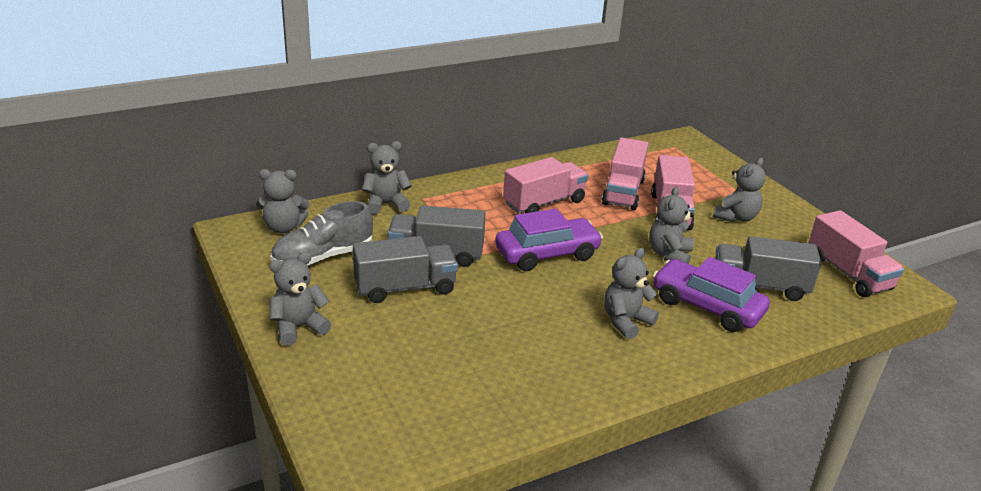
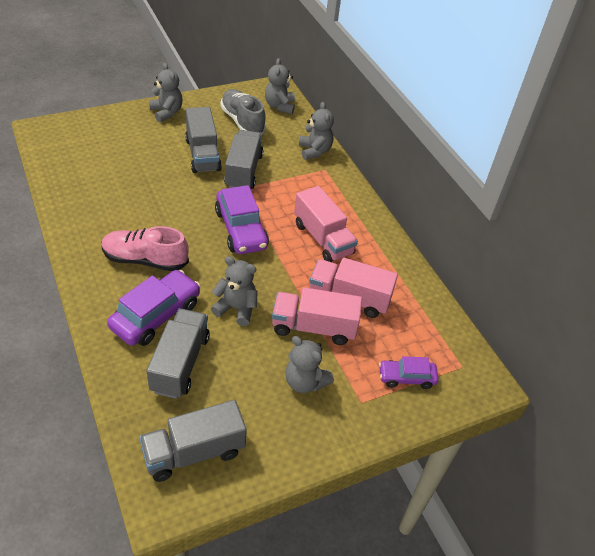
camera: 90 degrees right, 15 degrees up
(626, 321) = (145, 260): grey teddy bear -> pink shoe
(701, 170) = (406, 378): none -> purple car
(848, 273) = (194, 452): pink truck -> grey truck

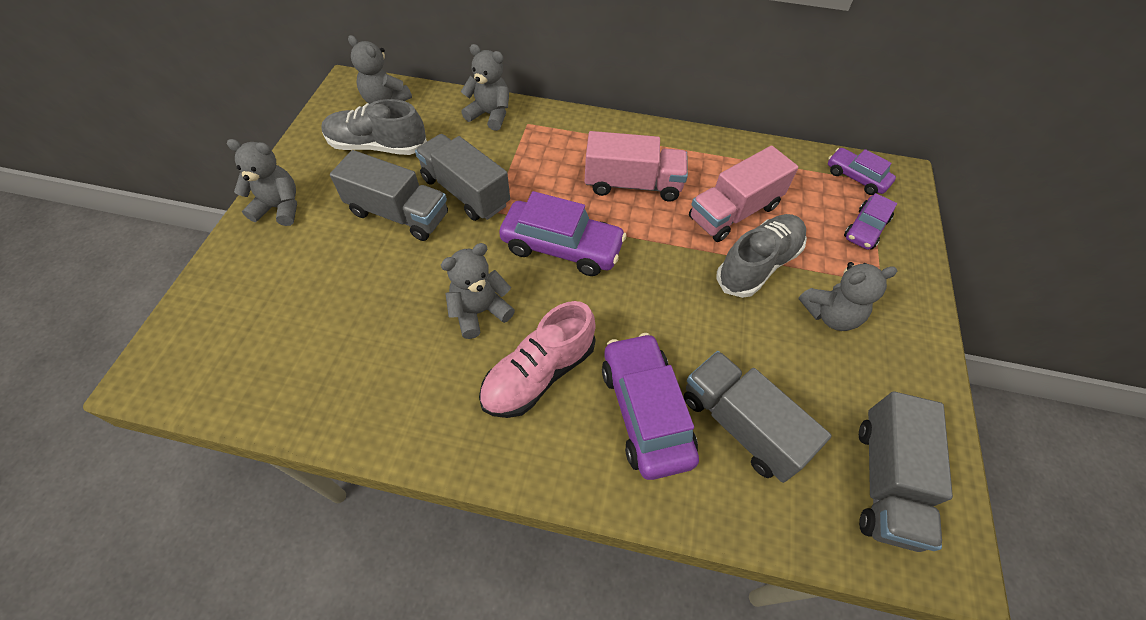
camera: 50 degrees left, 10 degrees up
(236, 308) = (686, 320): grey teddy bear -> grey teddy bear (479, 311)
(314, 327) = (758, 264): pink truck -> grey shoe
(455, 356) = (856, 177): none -> purple car

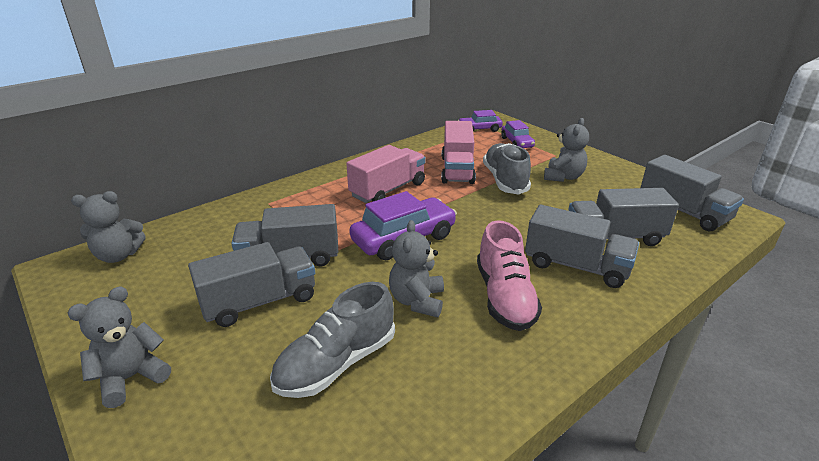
camera: 50 degrees left, 25 degrees down
(378, 146) = (163, 282): grey shoe -> grey shoe (337, 363)
(490, 115) = (231, 214): grey teddy bear -> none
(645, 411) = (576, 266): purple car -> grey truck

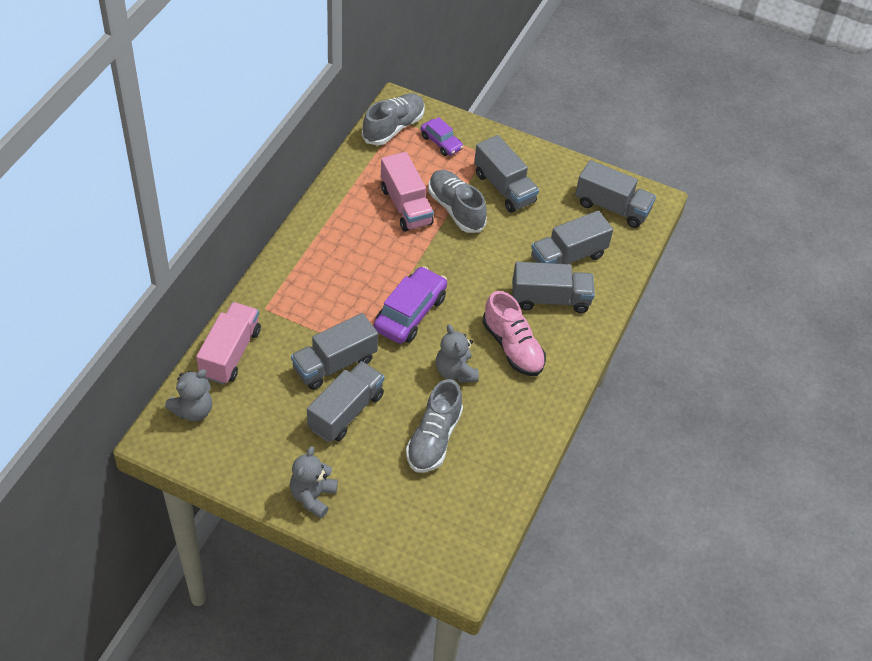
camera: 30 degrees left, 20 degrees up
(388, 190) = (360, 256): pink truck -> pink truck (230, 353)
(479, 129) = (393, 127): purple car -> grey shoe
(563, 177) = (504, 188): grey teddy bear -> grey truck

